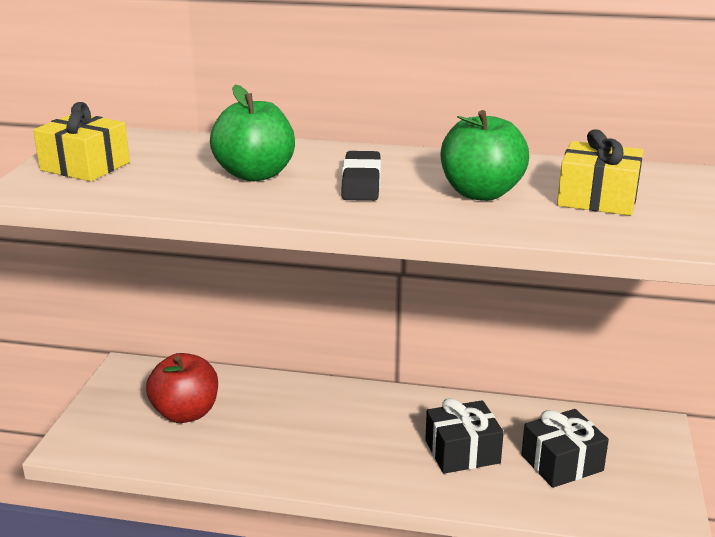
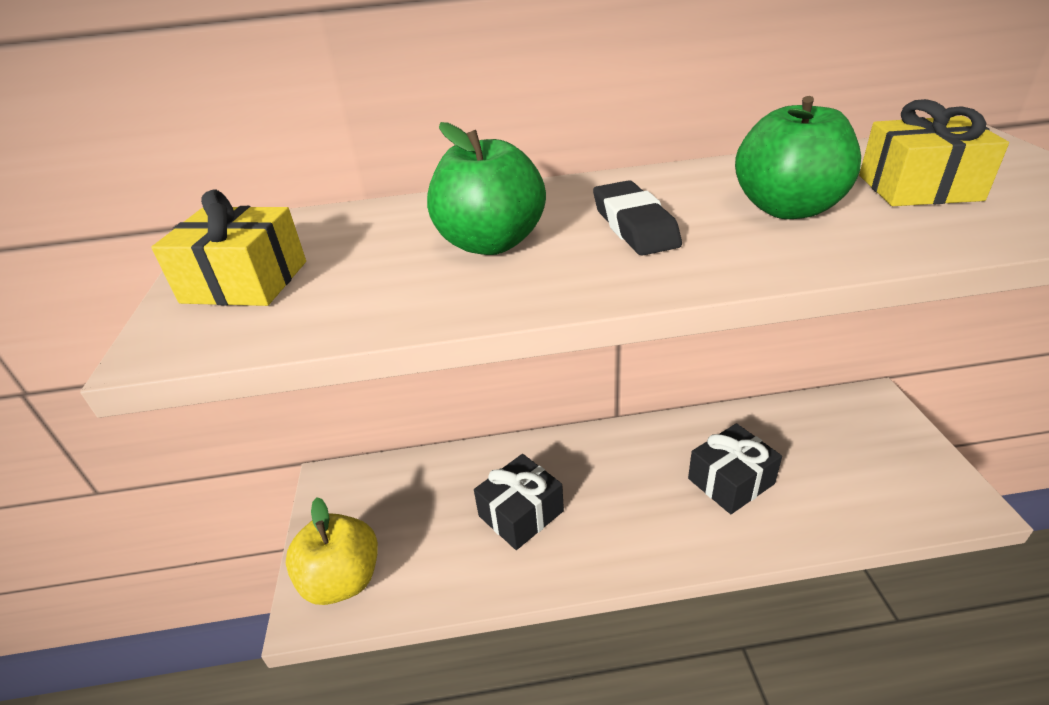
camera: 15 degrees left, 10 degrees up
(102, 434) = (343, 580): none -> yellow apple
(186, 413) = (424, 520): red apple -> none
(562, 463) = (828, 465): black gift -> black gift (521, 513)

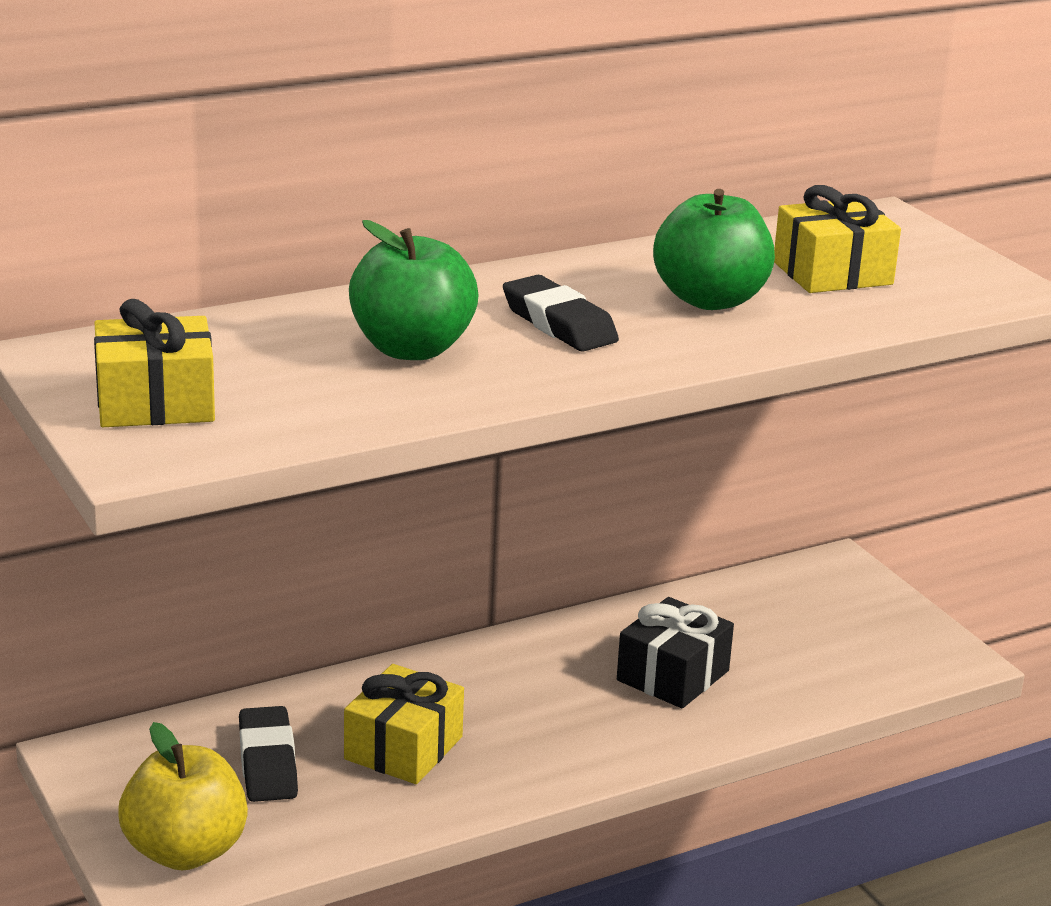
camera: 25 degrees left, 10 degrees down
(431, 509) = (268, 762): none -> black eraser
(521, 513) = (403, 748): black gift -> yellow gift

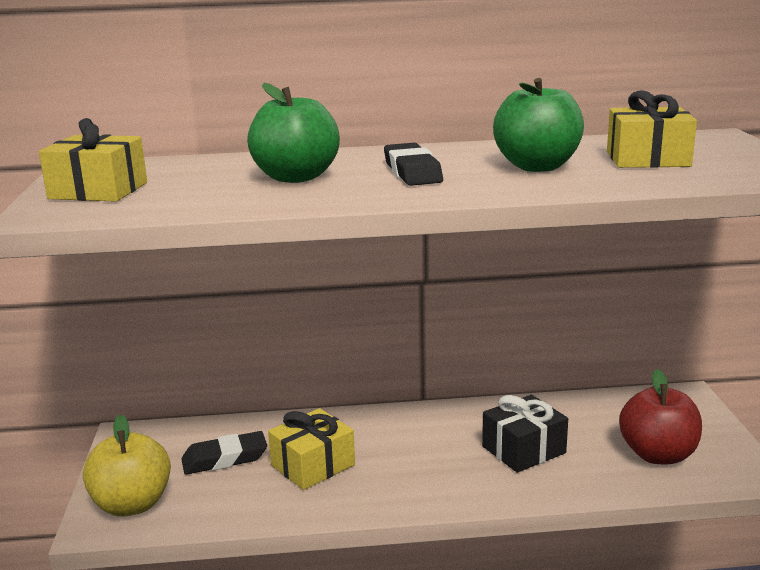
camera: 25 degrees right, 5 degrees down
(268, 762) = (225, 459): black eraser -> black eraser turned 60 degrees clockwise
(841, 653) = (658, 455): none -> red apple

